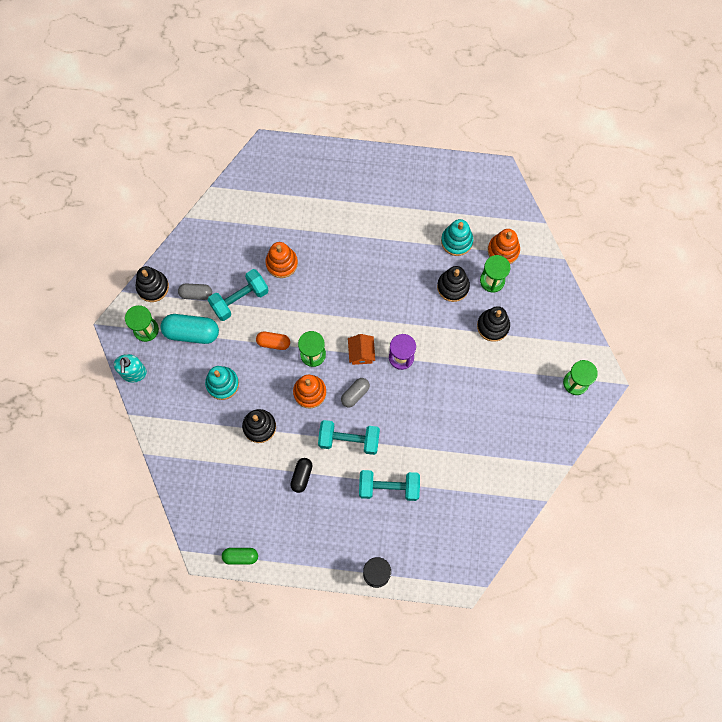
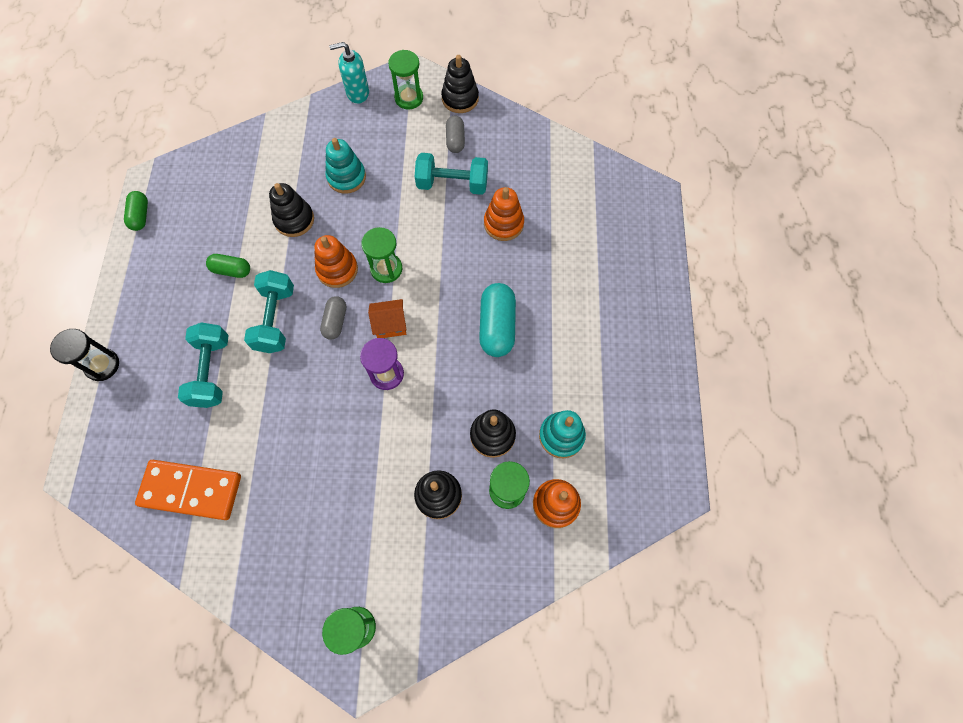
camera: 85 degrees right, 5 degrees down
(191, 332) = (408, 141): turquoise capsule -> turquoise capsule (497, 326)
(239, 299) = (452, 184): turquoise dumbbell -> turquoise dumbbell turned 45 degrees counterclockwise
(273, 342) = (399, 224): orange capsule -> none
(301, 476) = (231, 270): black capsule -> green capsule
(355, 394) = (335, 321): grey capsule -> grey capsule turned 60 degrees clockwise
(479, 497) = (191, 490): none -> orange domino

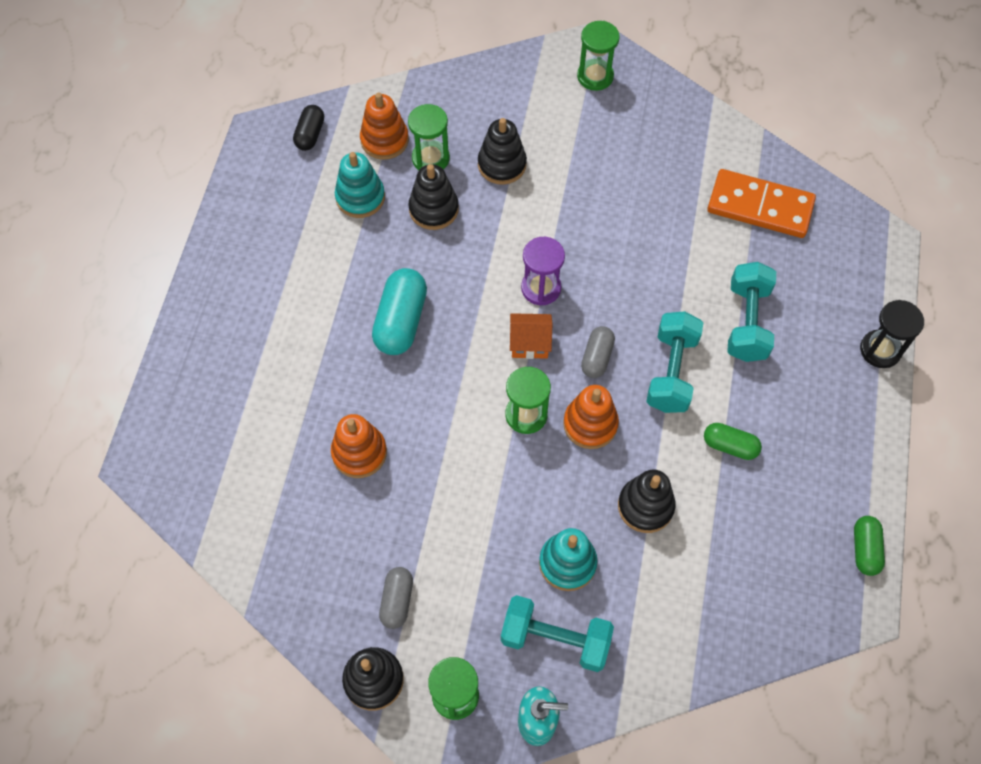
camera: 170 degrees left, 5 degrees down
(452, 184) = (416, 525): turquoise dumbbell -> turquoise dumbbell (555, 639)
(628, 498) = (310, 134): none -> black capsule

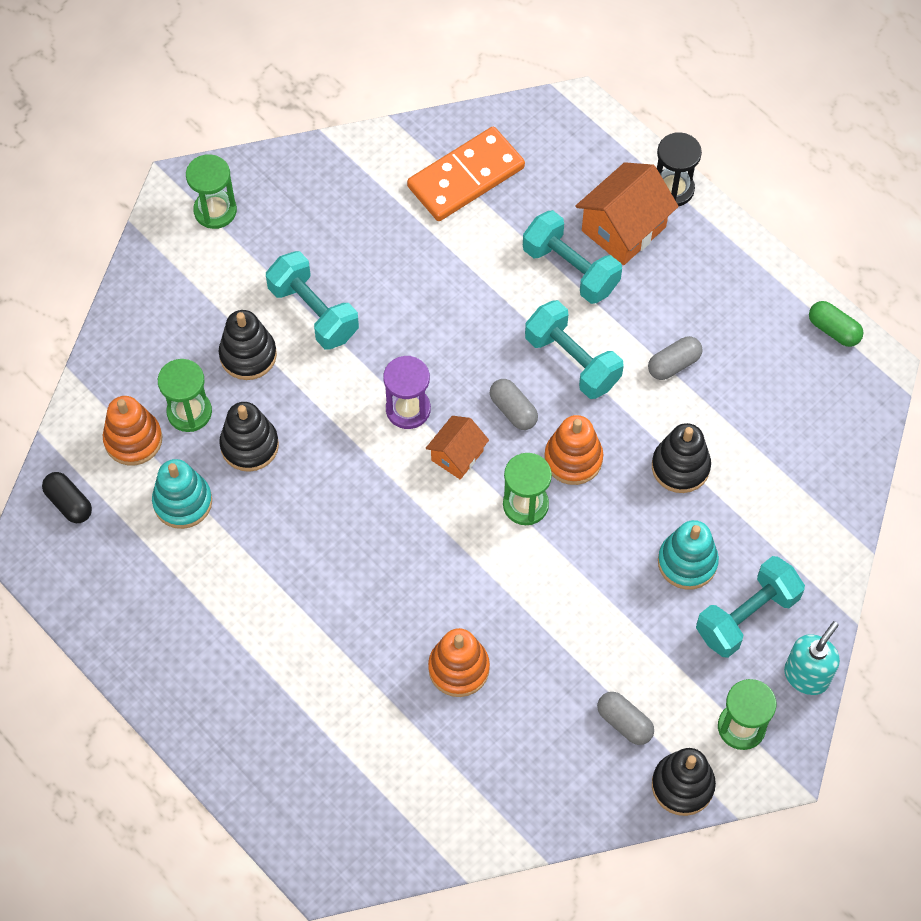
camera: 55 degrees left, 0 degrees up
(401, 321) = (349, 549): turquoise capsule -> none
(568, 182) = (314, 312): none -> turquoise dumbbell
(730, 446) = (673, 364): green capsule -> grey capsule
(814, 337) = (623, 229): none -> orange house

